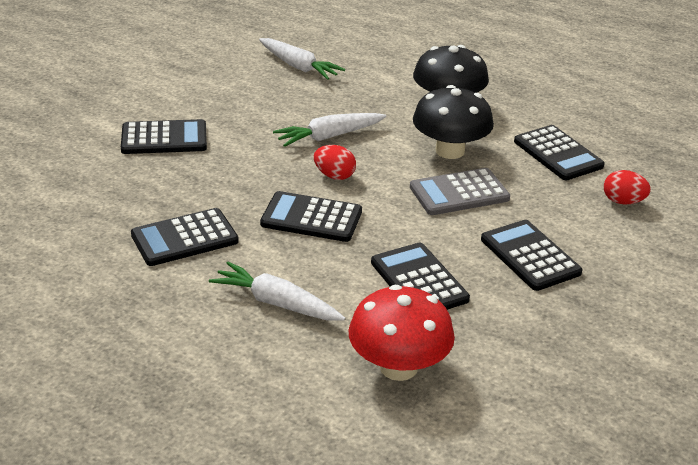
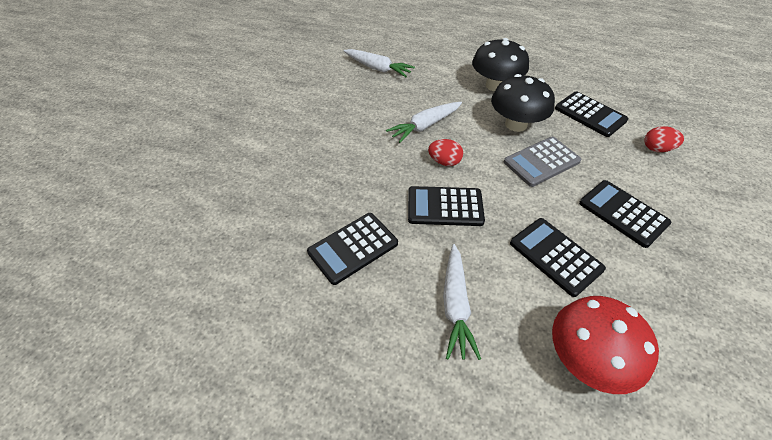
camera: 10 degrees left, 15 degrees up
(164, 138) = (302, 148): black calculator -> none
(277, 303) = (455, 305): white carrot -> white carrot turned 105 degrees counterclockwise

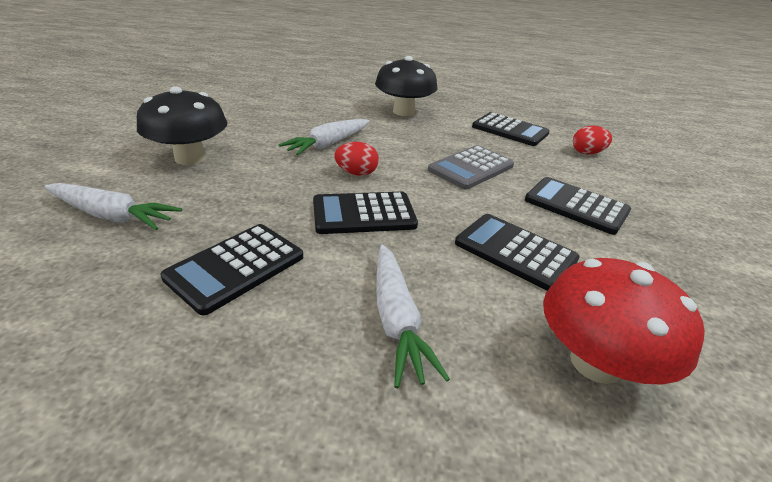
camera: 15 degrees left, 15 degrees down
(378, 68) = (266, 101): white carrot -> white carrot (112, 216)
(516, 124) = (434, 140): black mushroom -> black mushroom (190, 158)

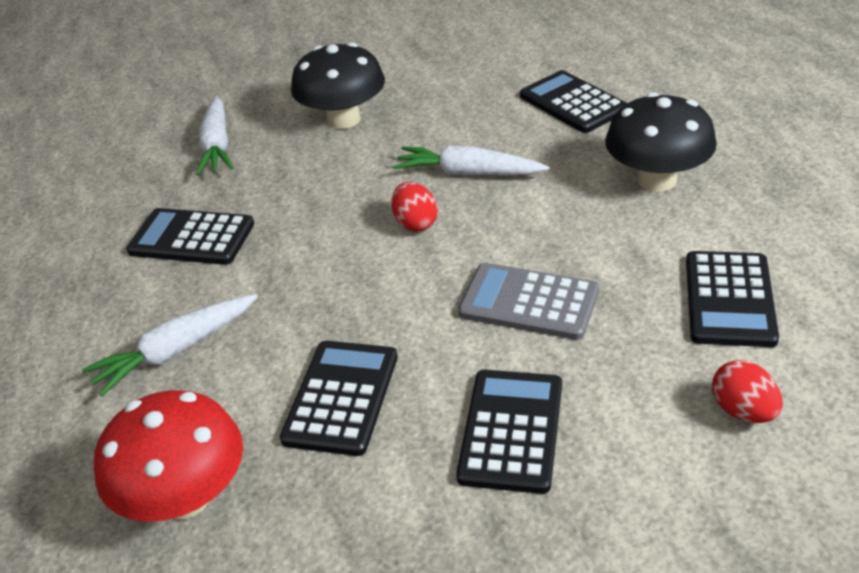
camera: 70 degrees right, 5 degrees up
(364, 214) = (330, 265): black calculator -> black calculator (573, 103)

